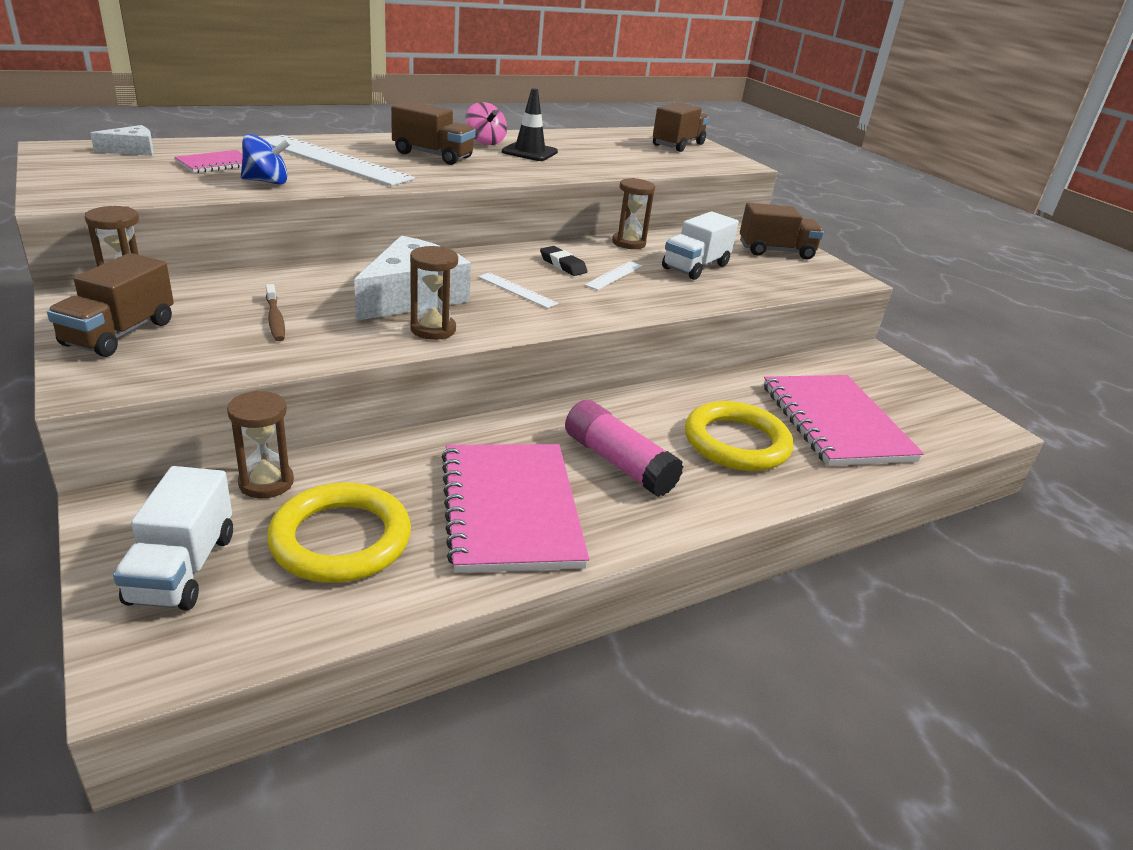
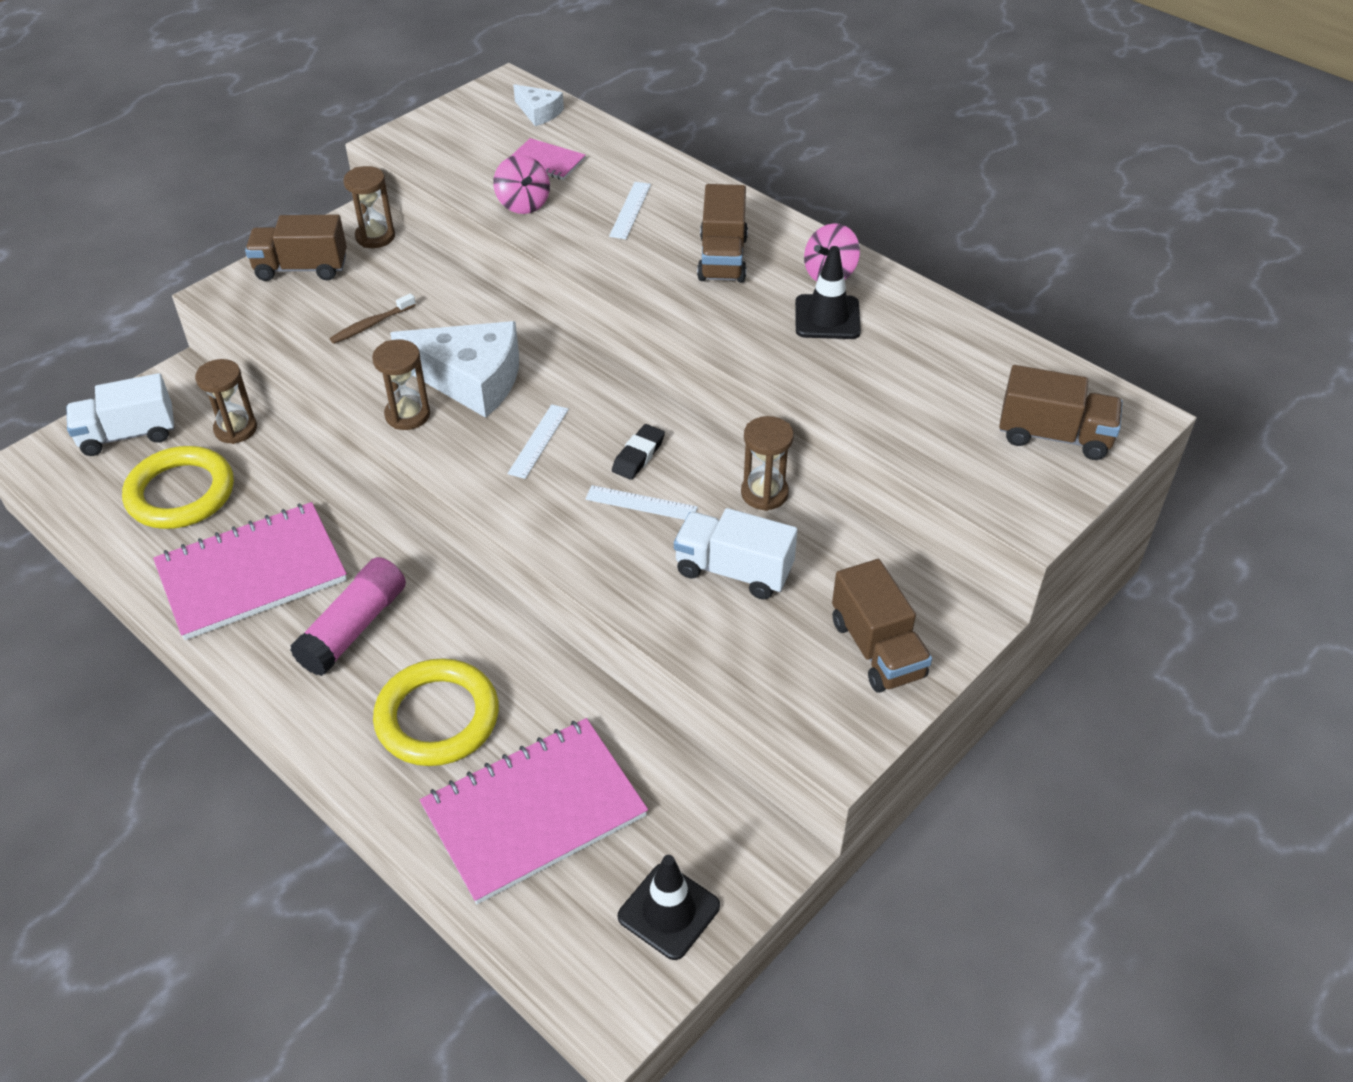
camera: 75 degrees right, 15 degrees up
(267, 182) = (523, 204): blue spinning top -> pink spinning top
(333, 160) = (630, 210): white ruler -> white ruler, size x0.46
(918, 395) = (668, 911): none -> black traffic cone

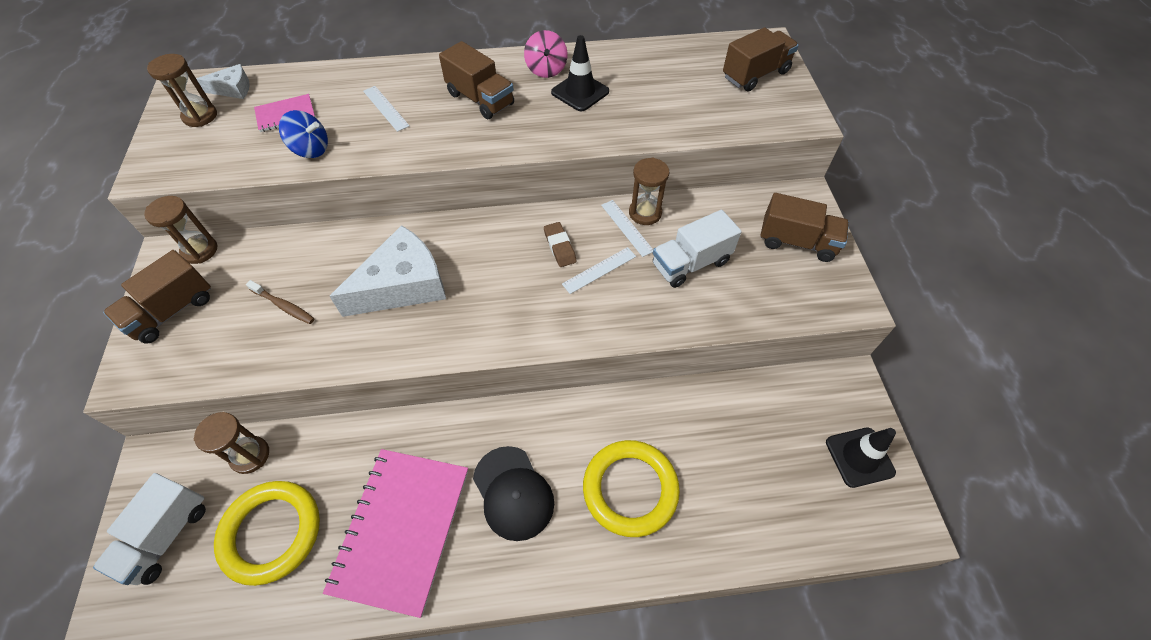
camera: 50 degrees left, 10 degrees up
(354, 628) = (513, 493): pink glue stick -> black cap
(371, 325) = (284, 306): brown toothbrush -> brown toothbrush turned 60 degrees counterclockwise
(407, 415) = (396, 339): brown hourglass -> brown hourglass (200, 116)
(523, 204) = (311, 149): pink spinning top -> blue spinning top
(534, 812) = (744, 481): pink notebook -> none
(538, 441) = (496, 285): white ruler -> white ruler (627, 228)
(638, 455) = (559, 247): black eraser -> brown eraser

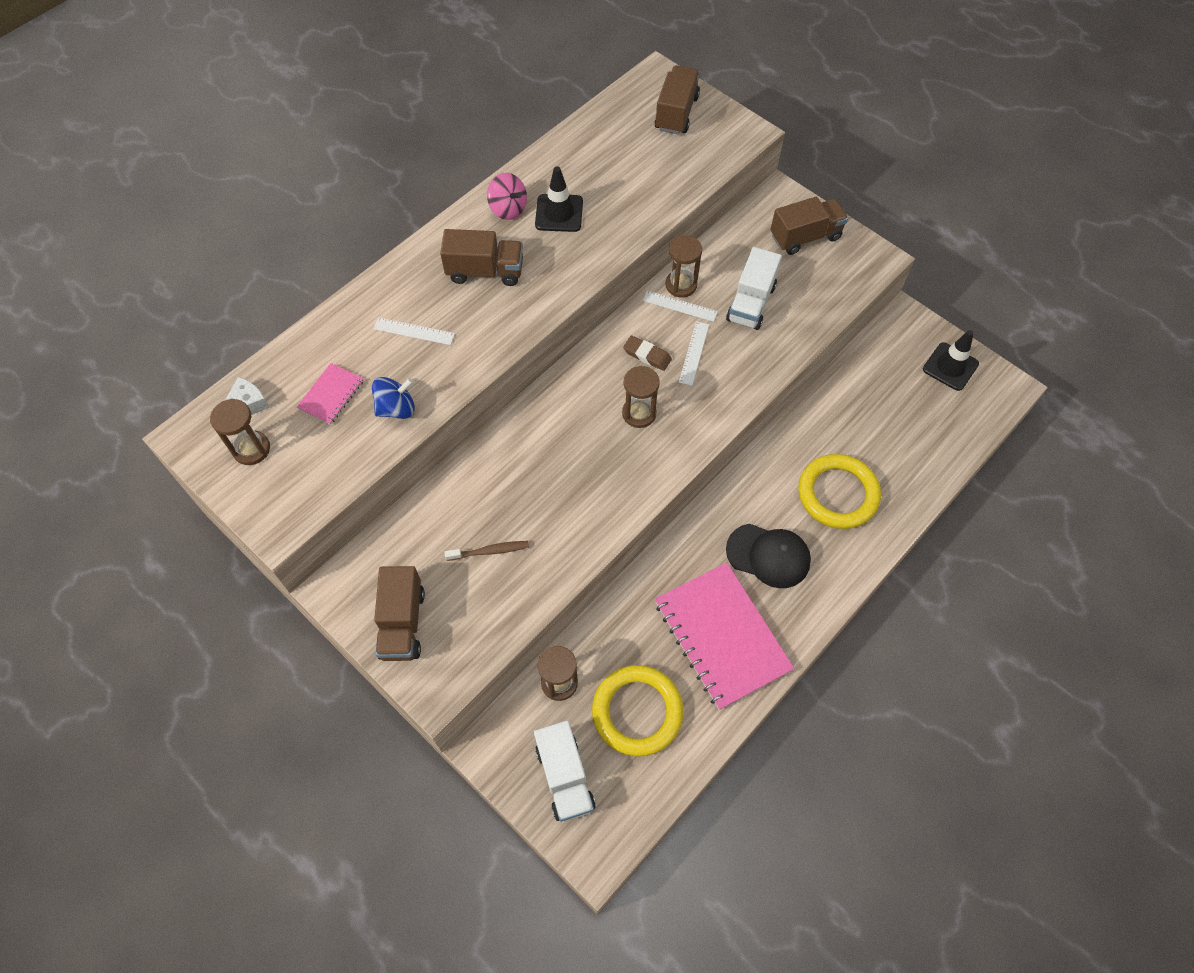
camera: 40 degrees left, 5 degrees up
(200, 250) = (359, 565): brown hourglass -> brown hourglass (639, 413)
(403, 285) = (563, 468): white cheese -> none

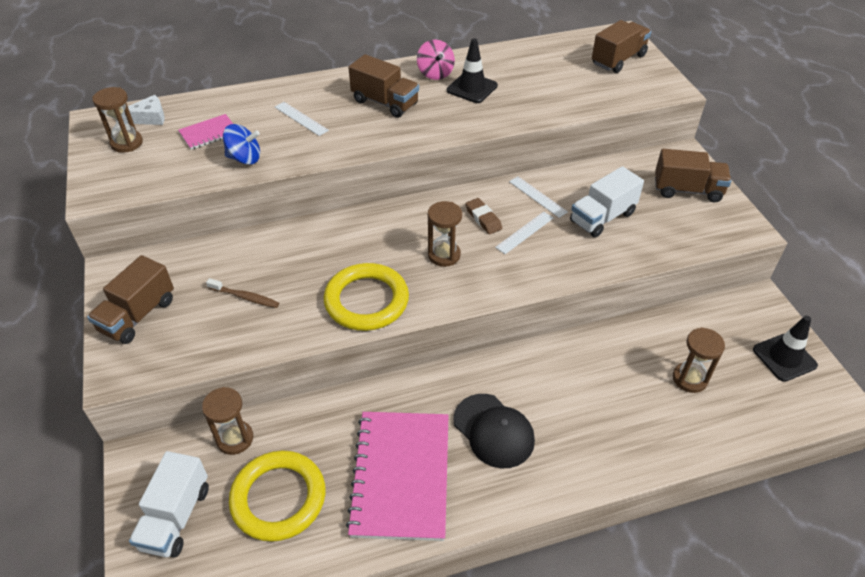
camera: 30 degrees right, 15 degrees down
(681, 285) = (550, 183): brown hourglass -> brown hourglass (689, 379)
(837, 494) = (597, 412): yellow ring -> yellow ring (366, 301)

